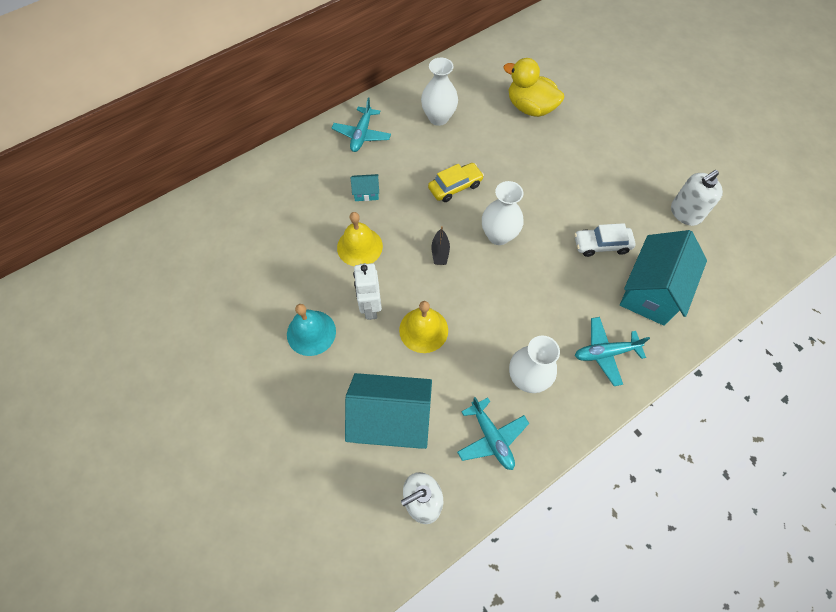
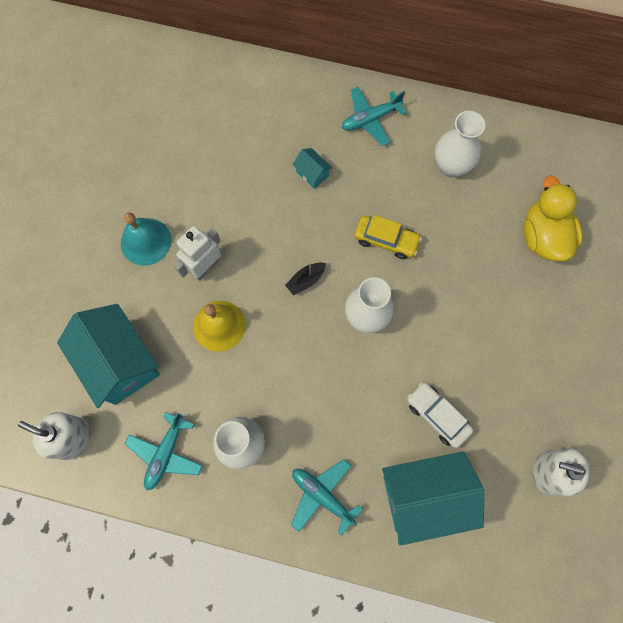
camera: 50 degrees right, 10 degrees up
(359, 246) = (254, 212): yellow bell -> none

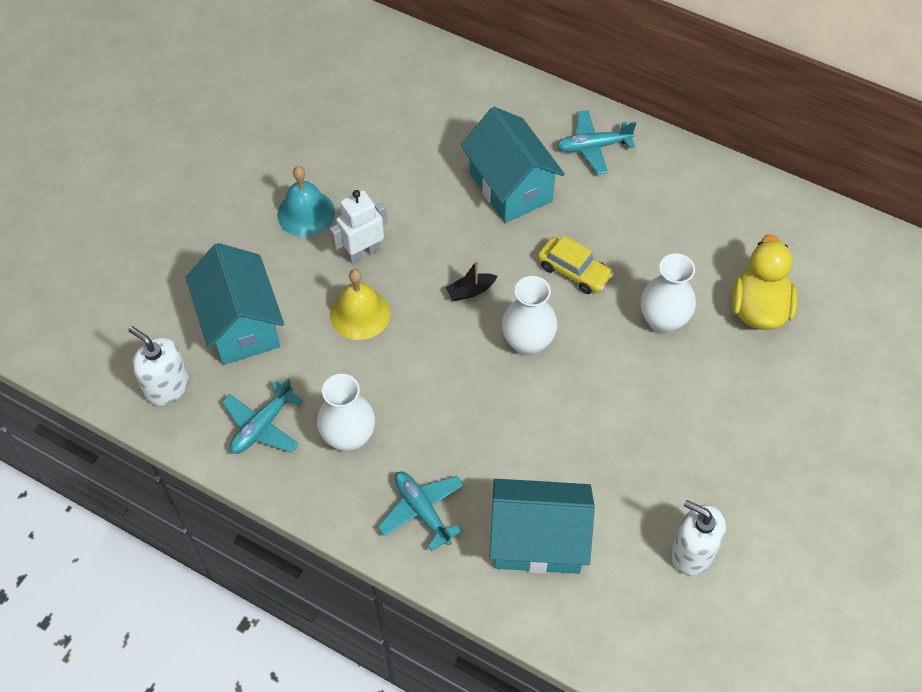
camera: 15 degrees right, 15 degrees down
(312, 174) = (510, 187): turquoise house -> turquoise house, size x2.34
(437, 416) = (578, 462): white car -> none
(451, 166) = (671, 213): white vase -> white vase (663, 321)

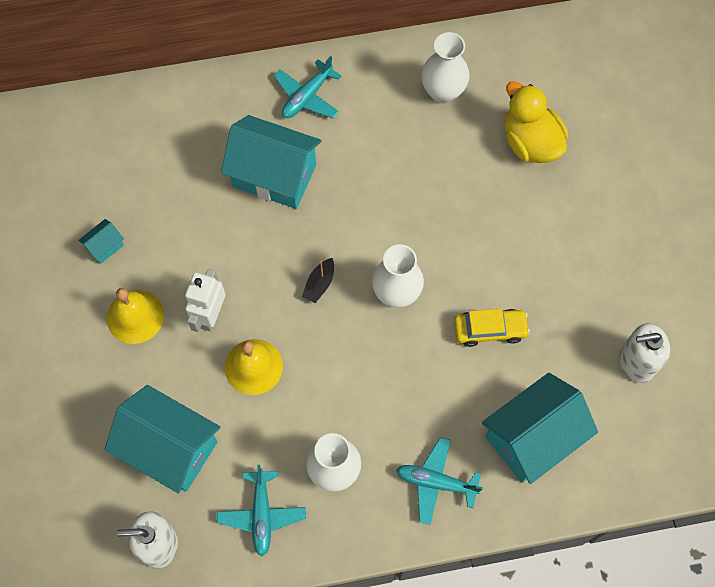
camera: 40 degrees left, 10 degrees up
(306, 213) = (135, 316): turquoise bell -> yellow bell
(331, 149) = (105, 246): none -> turquoise house
(574, 271) = (380, 210): yellow car -> yellow car (489, 330)
(663, 321) = (475, 202): white vase -> white vase (442, 92)

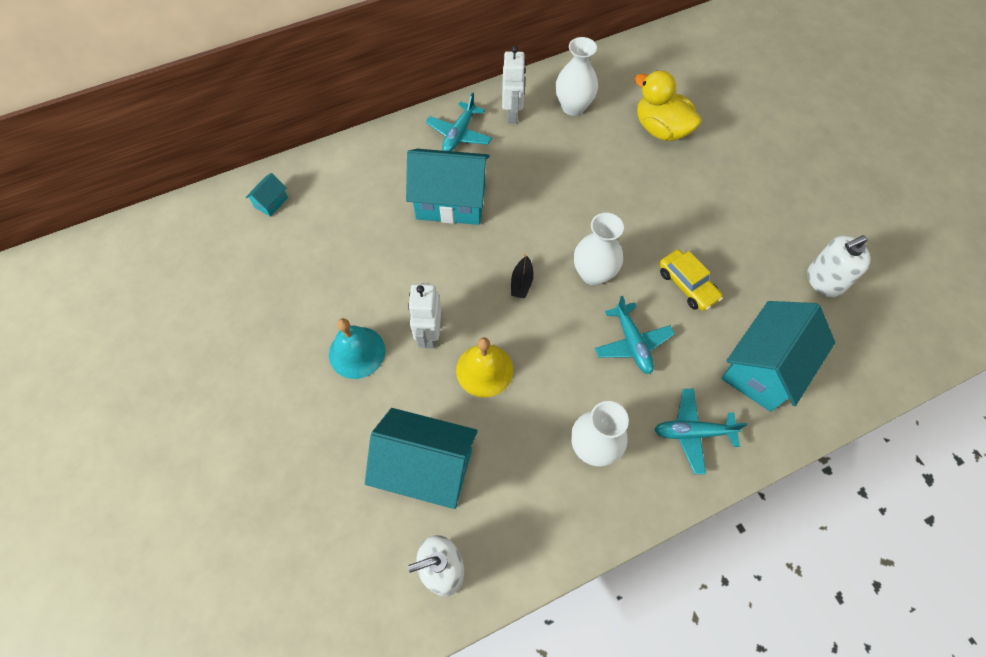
camera: 15 degrees left, 5 degrees down
(105, 246) = (310, 297): turquoise house -> turquoise house (271, 202)
(135, 316) = (357, 352): yellow bell -> turquoise bell
(262, 514) = (538, 509): turquoise plane -> turquoise plane (632, 343)
(373, 84) = (512, 113): none -> white robot
(489, 330) = (687, 285): yellow car -> yellow car turned 75 degrees clockwise

